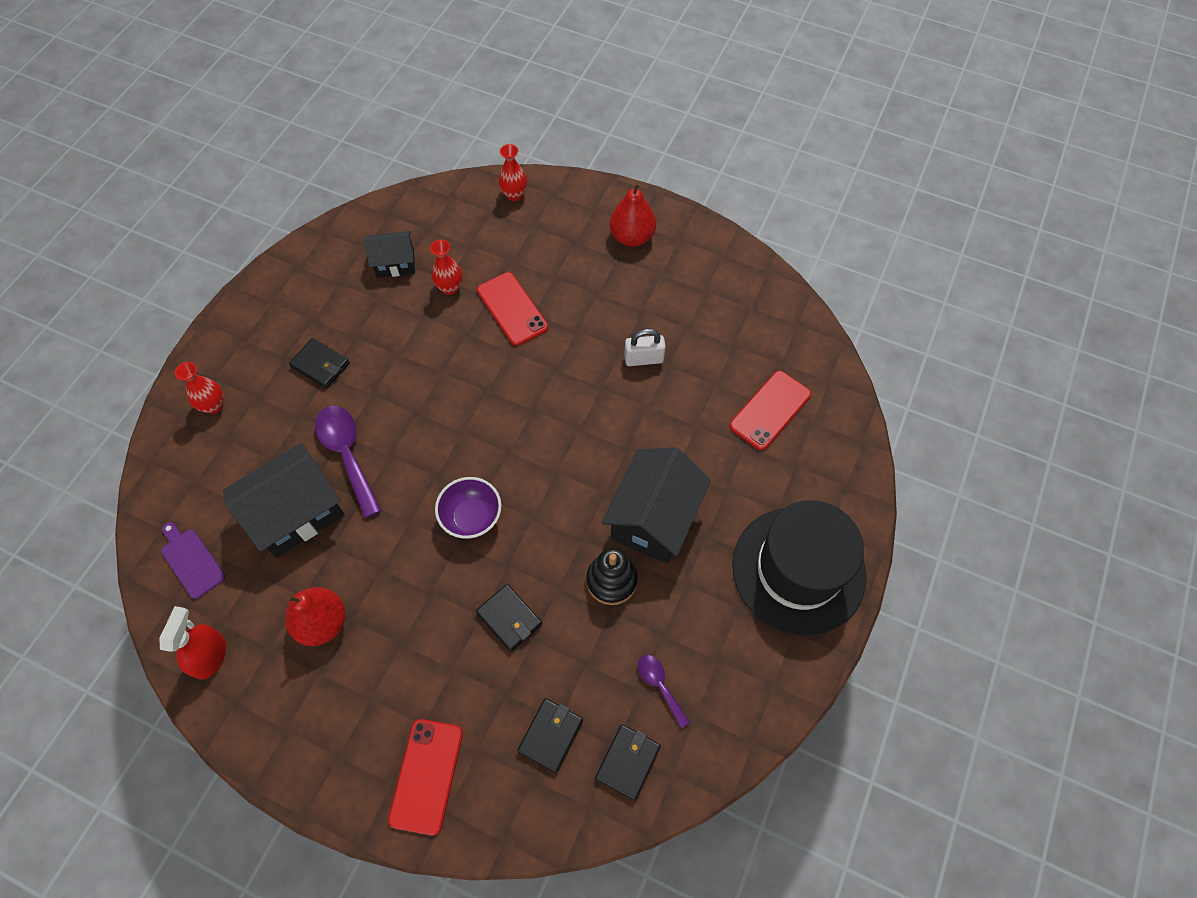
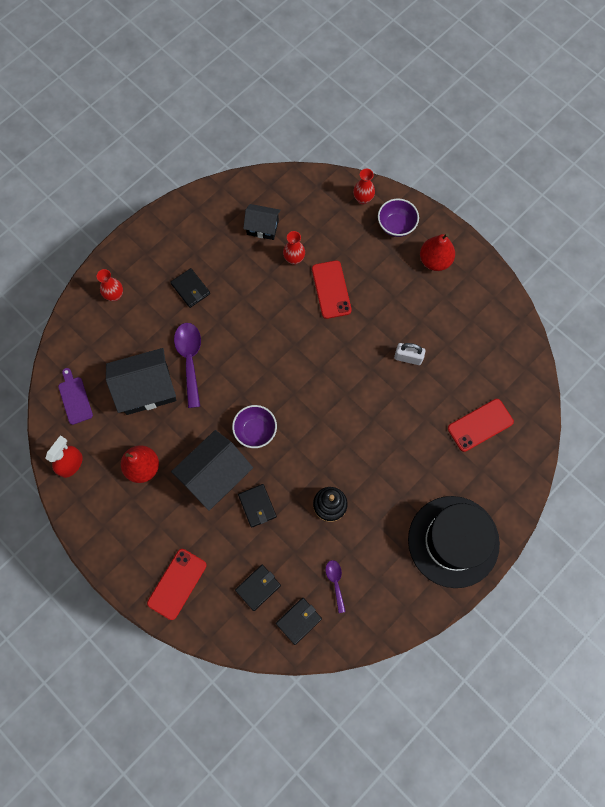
camera: 20 degrees right, 10 degrees up
(568, 212) = (396, 225): none -> purple bowl
(654, 519) = (372, 473): black house -> black house (215, 476)

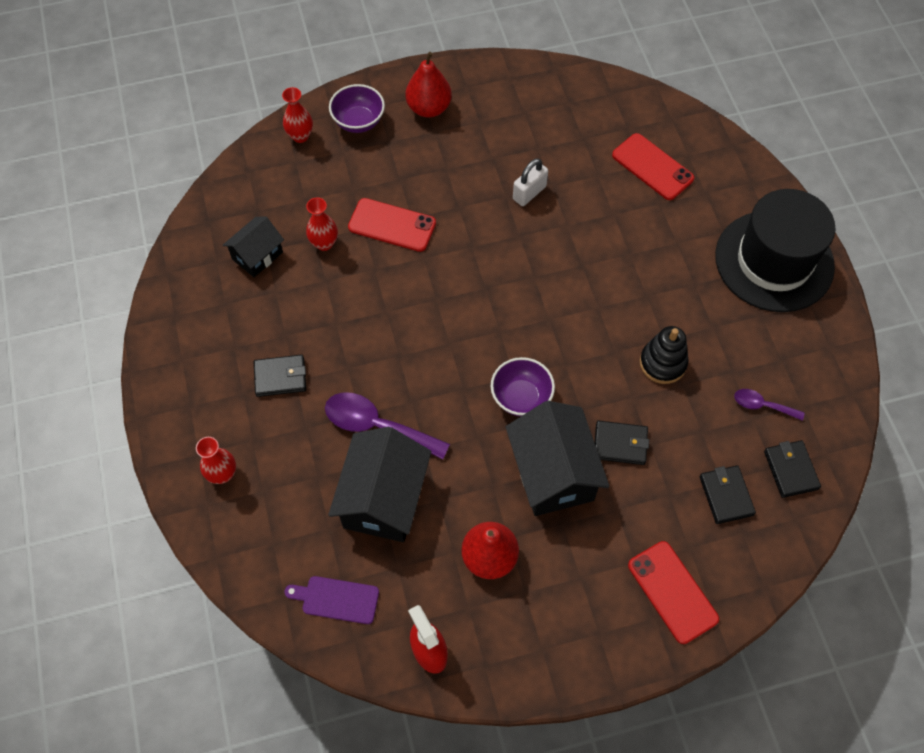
camera: 60 degrees left, 10 degrees down
(480, 425) = (652, 167): red phone -> red phone turned 45 degrees counterclockwise

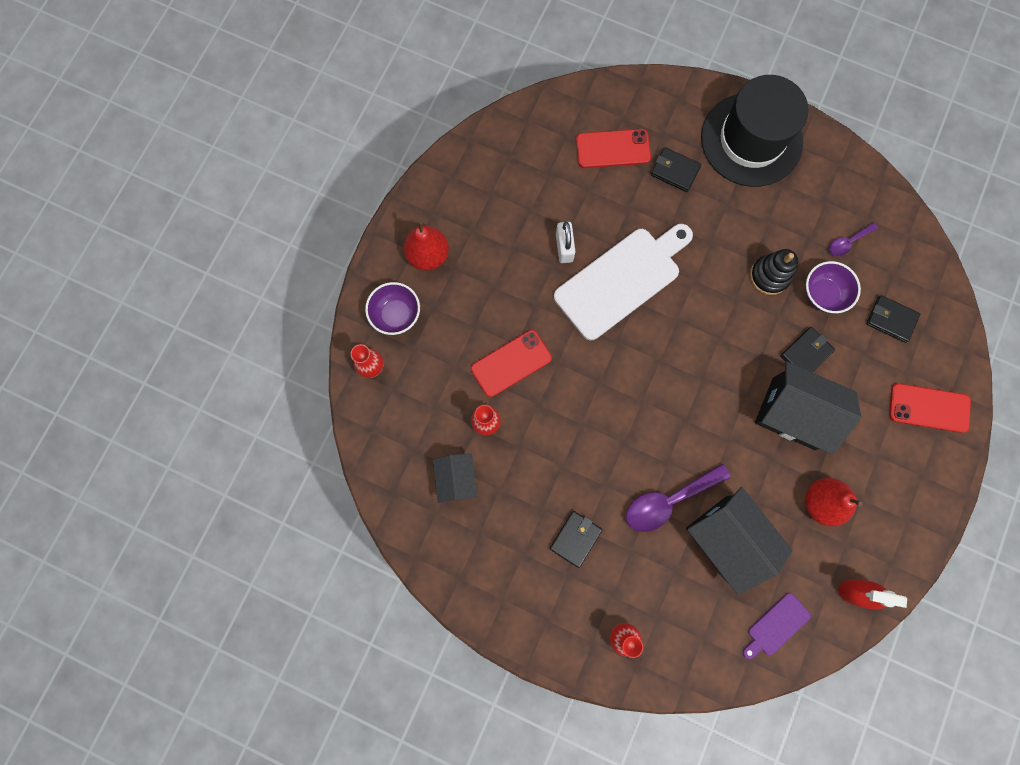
camera: 50 degrees left, 15 degrees up
(521, 397) = (722, 388): purple bowl -> purple bowl (823, 294)
(542, 253) = (621, 280): none -> white cutting board
(790, 470) = (904, 266): black wallet -> black wallet (675, 171)

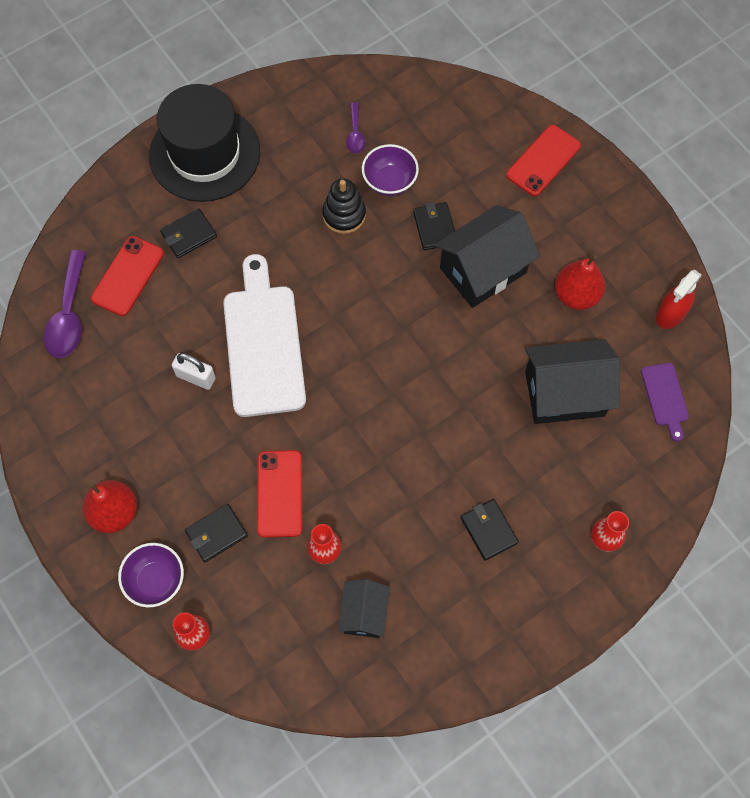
camera: 60 degrees left, 10 degrees down
(456, 479) = (364, 613): black house -> black house turned 75 degrees clockwise
(668, 500) = (500, 424): purple spoon -> purple spoon (69, 314)
(891, 319) = (447, 142): black wallet -> black wallet (216, 534)

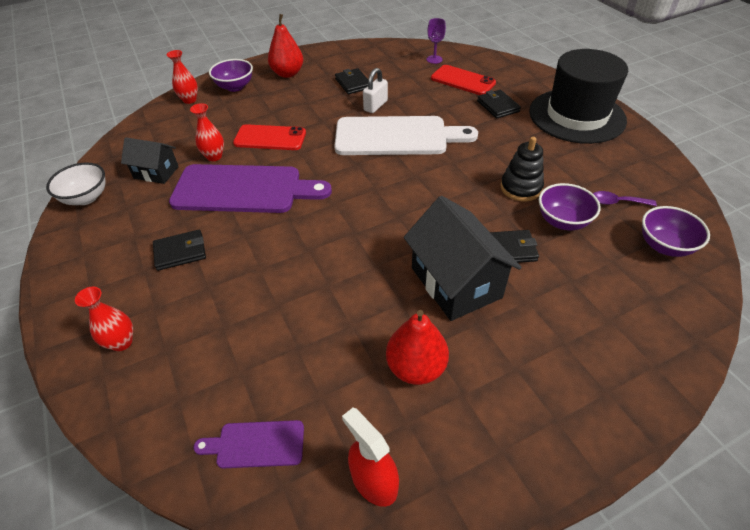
camera: 100 degrees right, 20 degrees down
(69, 314) = (434, 59): purple spoon -> purple goblet
(216, 534) = (253, 110): black wallet -> black wallet (353, 83)
(382, 496) = (243, 189): none -> purple cutting board
(410, 106) = (664, 246): none -> purple bowl
(421, 680) = (86, 198): none -> white bowl
(543, 160) = (613, 363): red phone -> none
(564, 393) = (294, 334): black house -> none

